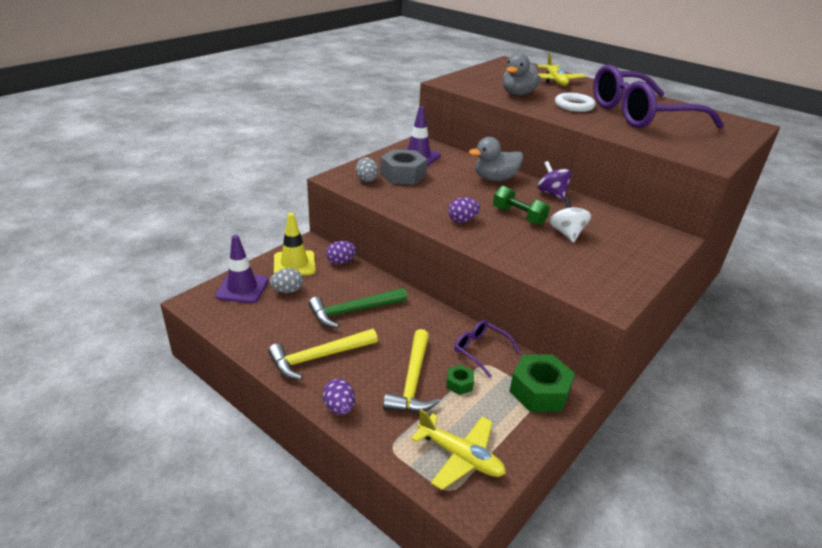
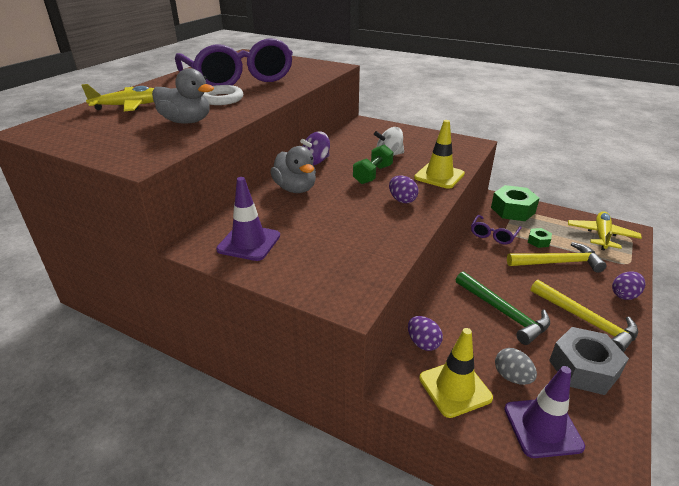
camera: 100 degrees left, 0 degrees up
(366, 179) = (341, 274): grey egg -> none
(403, 175) = (313, 247): grey nut -> grey nut (583, 368)
(510, 251) = (439, 176): none -> yellow traffic cone

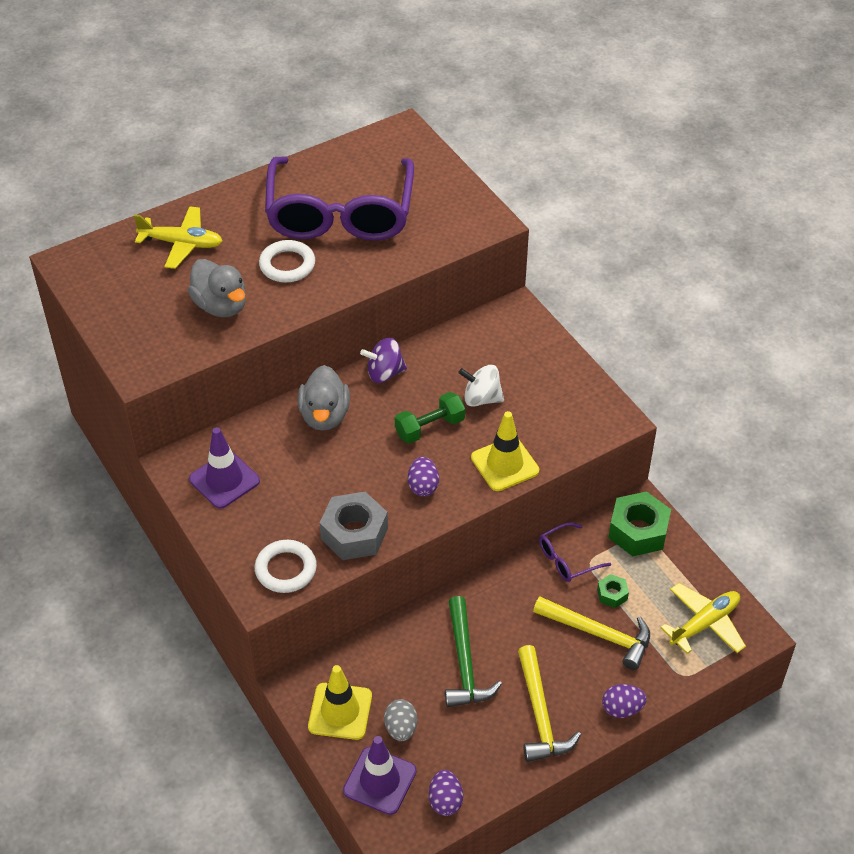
camera: 30 degrees right, 15 degrees up
(354, 277) = (286, 569): none -> white ring
(423, 343) = (352, 655): purple egg -> purple egg (445, 801)
(583, 368) = (476, 755): grey nut -> grey nut (354, 533)

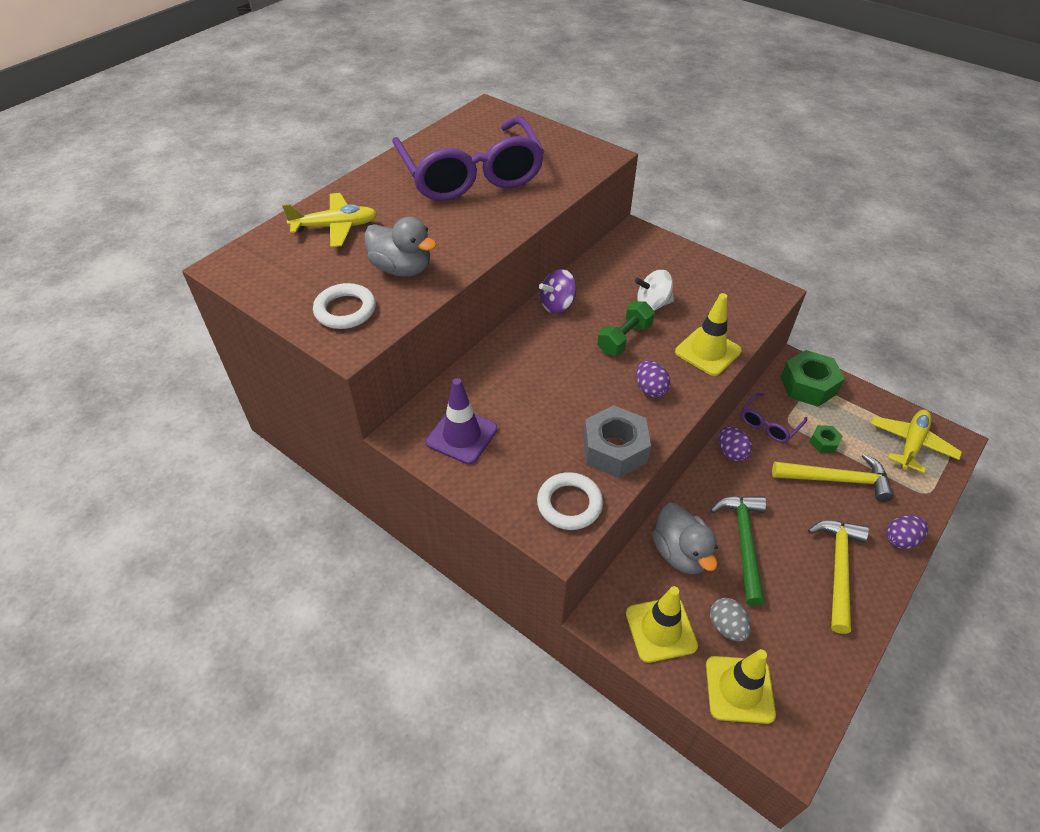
camera: 20 degrees left, 0 degrees up
(287, 265) = (446, 222): white ring -> white ring (345, 310)
(324, 416) = (525, 353): grey duck -> grey duck (680, 553)
(379, 781) = (739, 689): purple traffic cone -> yellow traffic cone
(445, 801) = (812, 687): purple egg -> purple egg (731, 452)
(464, 663) = (744, 543): green hammer -> green hammer turned 150 degrees counterclockwise
(540, 714) = (838, 569): yellow hammer -> yellow hammer turned 135 degrees counterclockwise

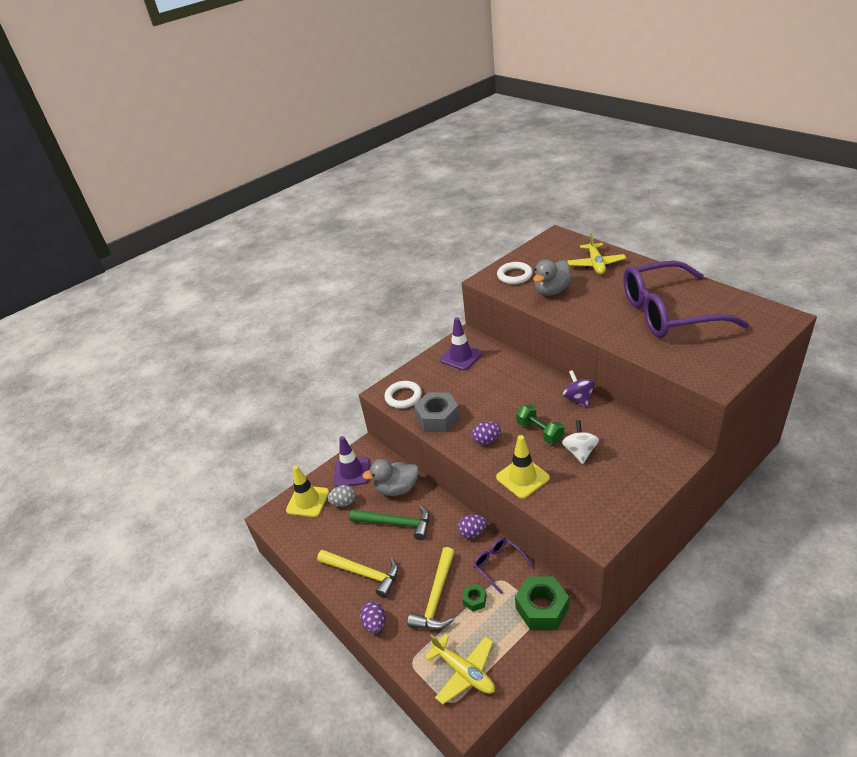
camera: 105 degrees right, 10 degrees down
(661, 629) = (351, 472): yellow traffic cone -> purple traffic cone

